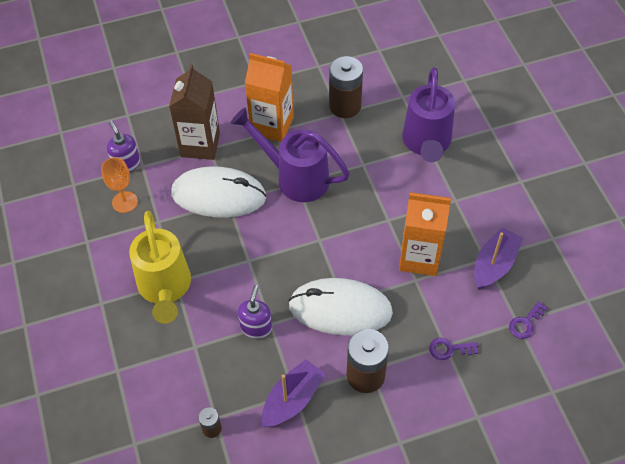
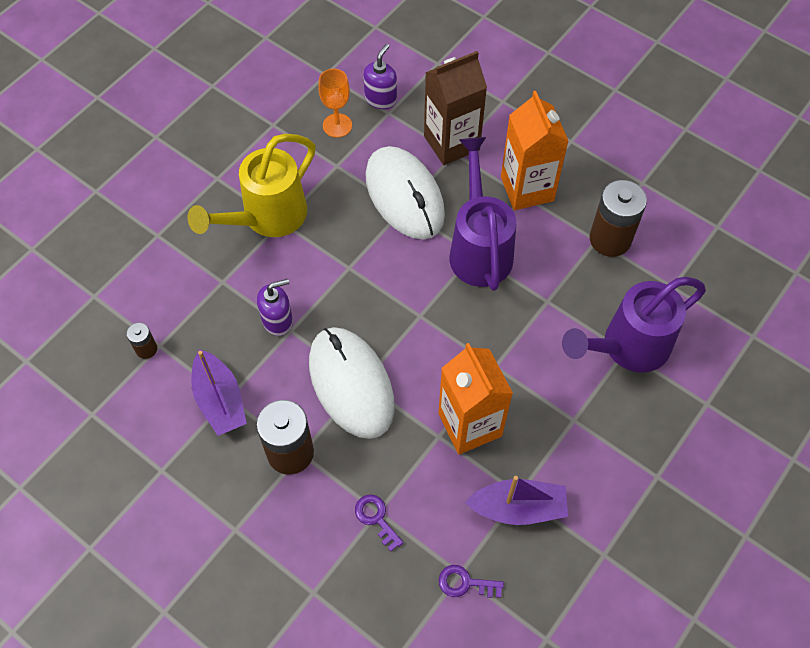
camera: 55 degrees right, 5 degrees up
(292, 399) = (220, 400): purple boat -> purple boat turned 60 degrees clockwise

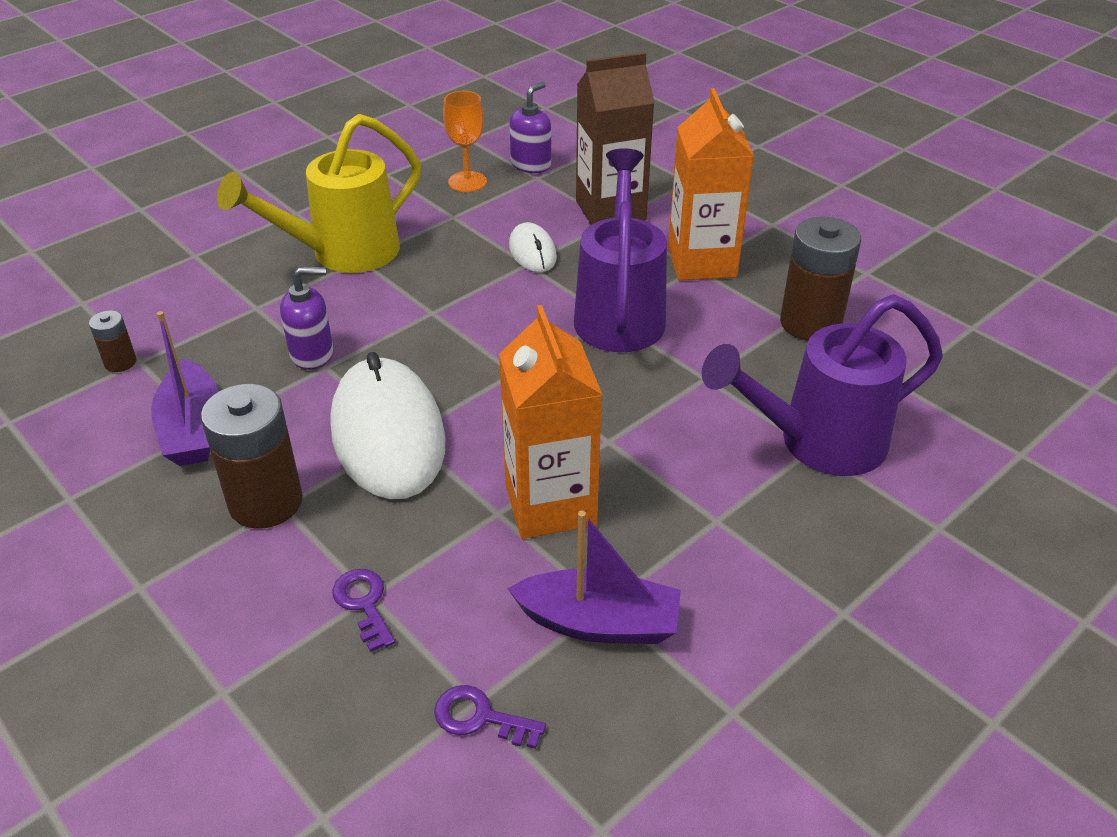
camera: 10 degrees right, 20 degrees down
(404, 195) = (532, 252): white mouse -> white mouse, size x0.49

